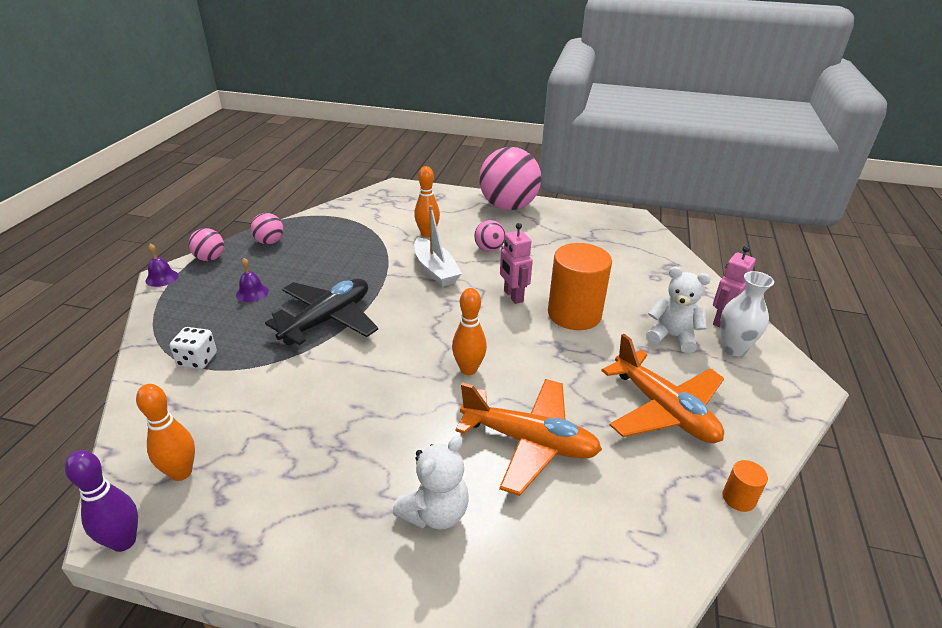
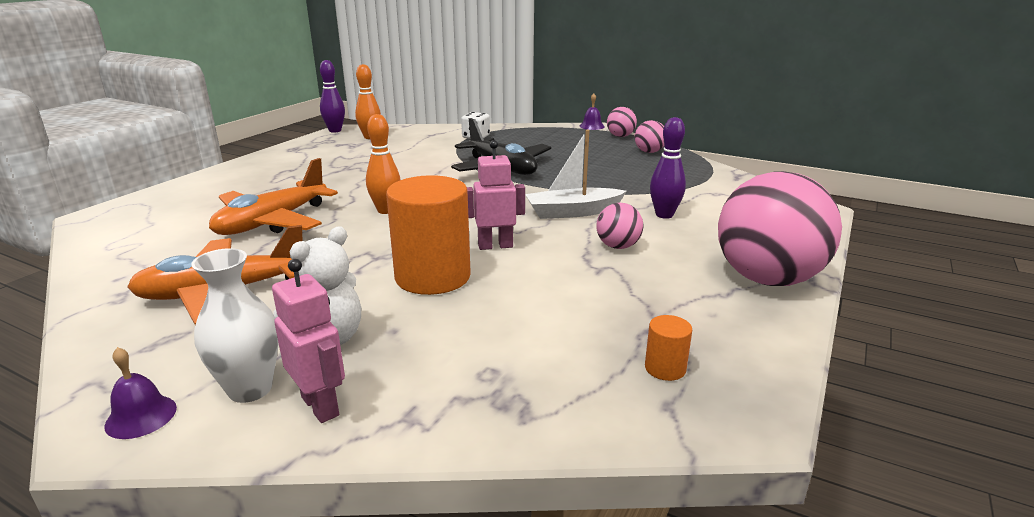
camera: 105 degrees right, 10 degrees down
(252, 292) = (558, 147): purple bell -> purple bell (141, 416)
(427, 234) = (664, 215): orange bowling pin -> purple bowling pin
(435, 513) = (255, 187): white teddy bear -> none
(738, 498) = (79, 300): orange cylinder -> orange cylinder (665, 368)

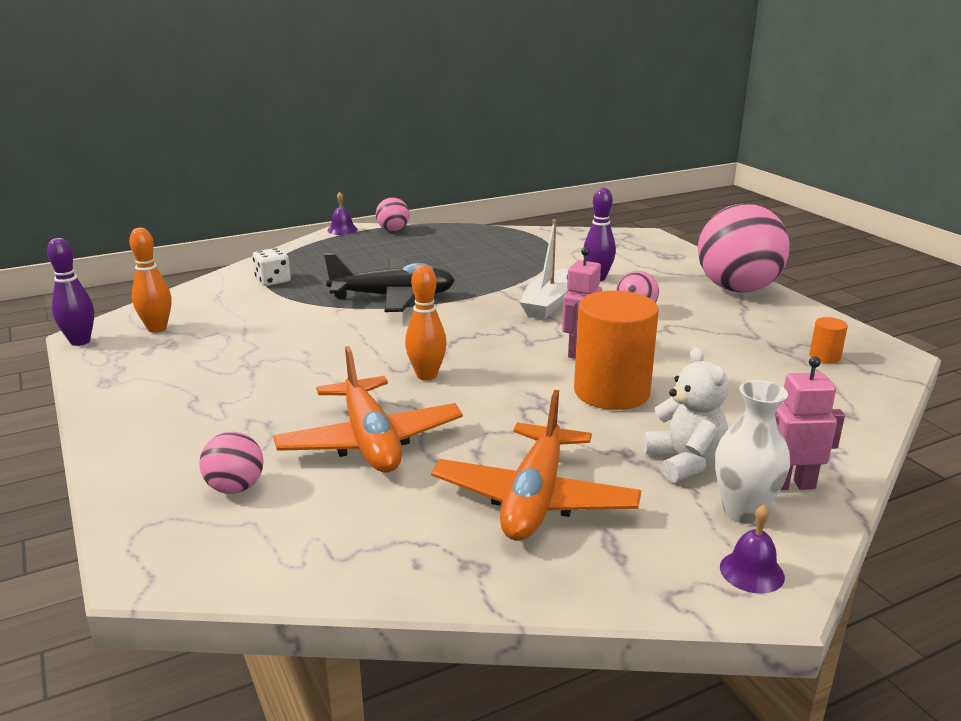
camera: 55 degrees left, 0 degrees up
(649, 152) = (453, 235): pink ball -> pink ball (235, 488)

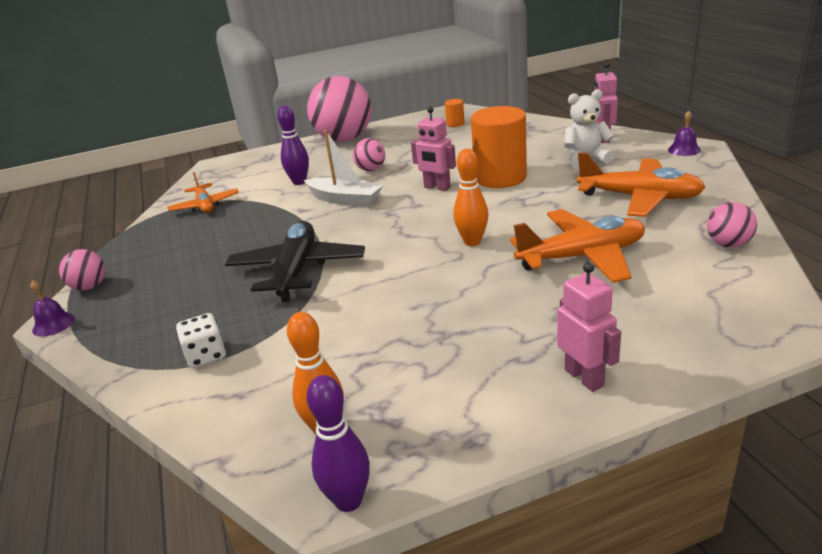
camera: 80 degrees left, 5 degrees up
(147, 430) = (584, 377): none -> pink robot
(235, 488) = (667, 307): pink ball -> pink ball (728, 244)
(539, 245) = (205, 205): none -> orange plane
(743, 511) = (632, 149): white vase -> none

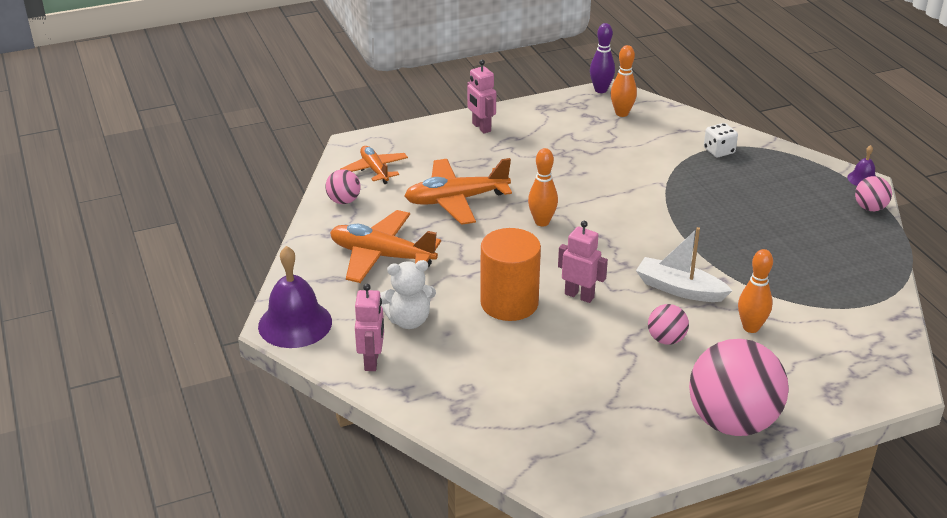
camera: 175 degrees right, 5 degrees up
(205, 205) = (845, 299): orange plane -> orange plane (375, 170)
(297, 270) = (689, 208): black plane -> none
(299, 182) = (751, 327): purple bowling pin -> orange bowling pin
(455, 124) = (564, 438): orange cylinder -> none
(684, 149) = (295, 323): purple bell -> purple bell, size x2.06

